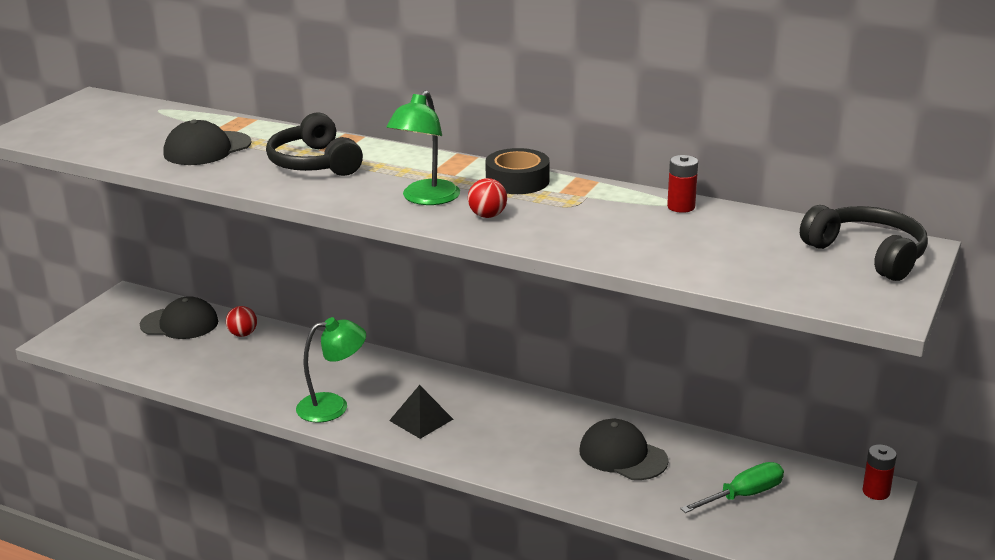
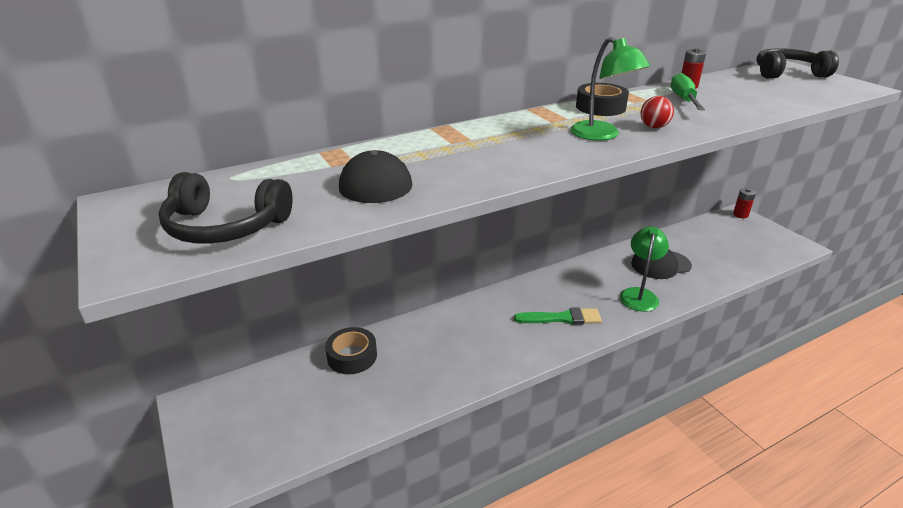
camera: 55 degrees left, 5 degrees up
(179, 323) = (288, 386): black cap -> none
(243, 334) = (352, 356): red ball -> black tape
(314, 163) = (478, 151): black headphones -> black headphones (225, 226)
(333, 406) = (508, 349): green lamp -> green lamp (639, 294)
(421, 420) = (561, 318): black pyramid -> green brush
(743, 495) = (723, 247): green screwdriver -> green screwdriver (684, 100)

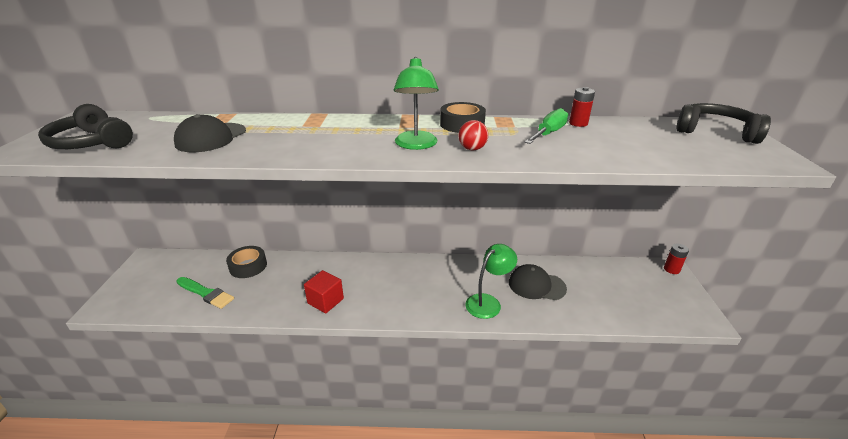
camera: 30 degrees right, 0 degrees up
(490, 355) = (325, 301): none -> red cube
(561, 318) = (405, 296): green brush -> green brush (206, 293)

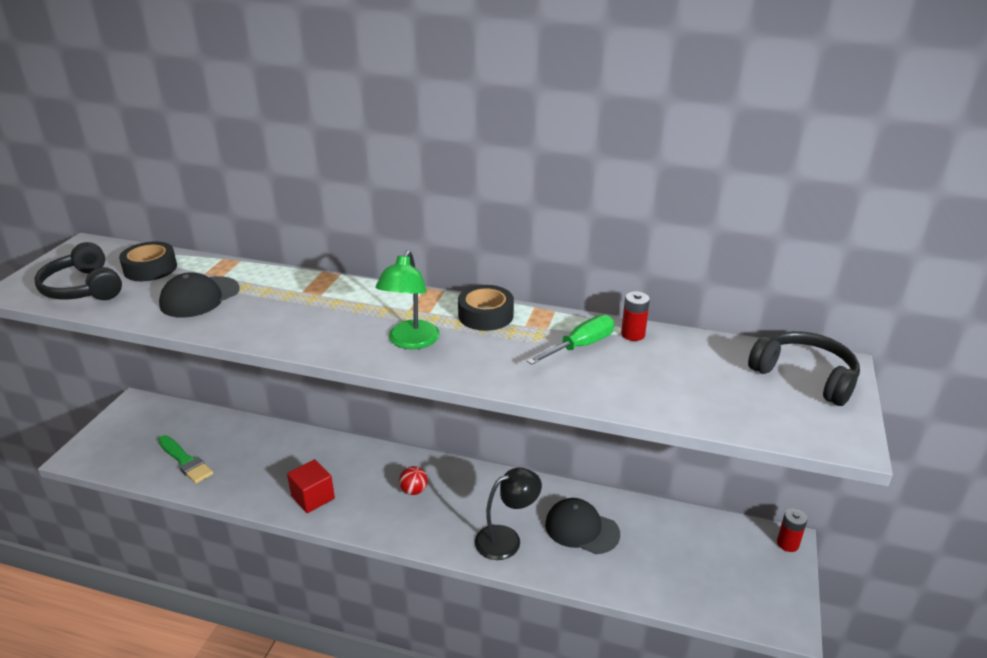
camera: 15 degrees right, 0 degrees up
(248, 266) = (241, 434): black tape -> black tape (150, 268)
(472, 149) = (470, 357): red ball -> red ball (414, 490)
(488, 302) = (506, 539): green lamp -> black lamp

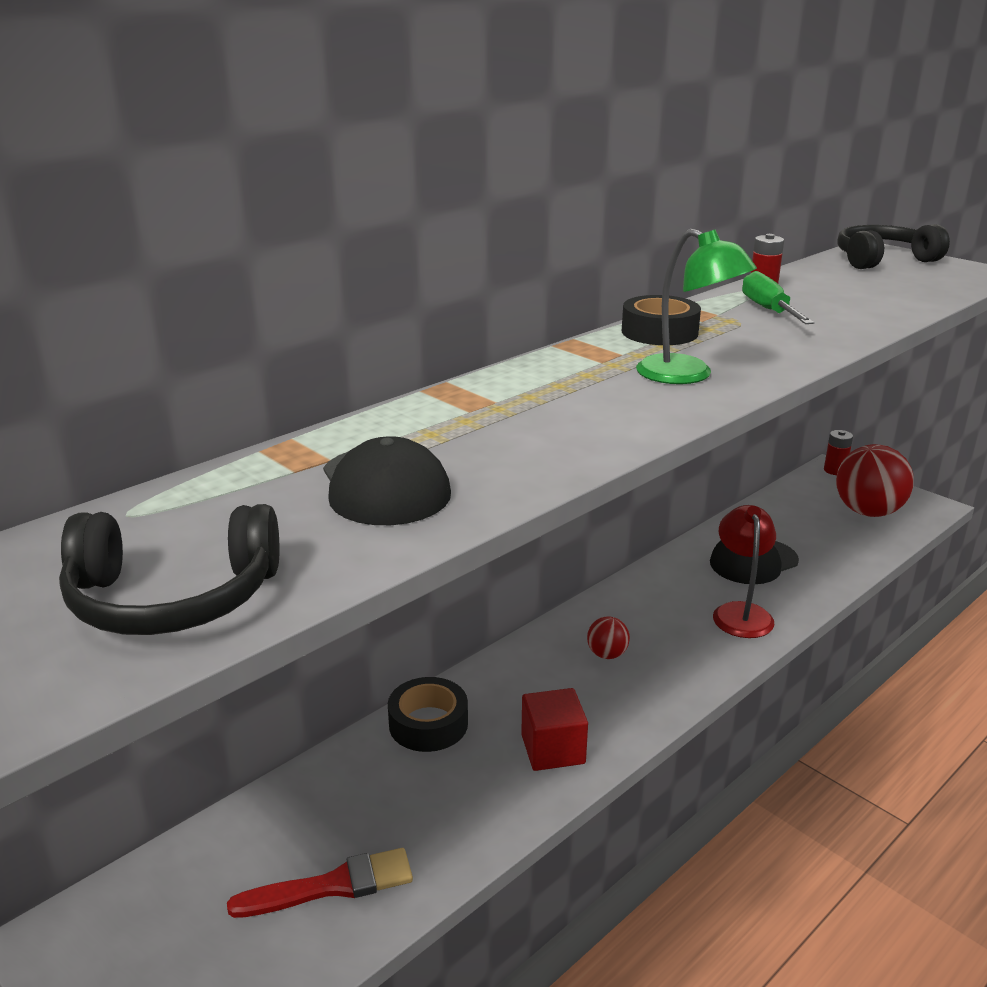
camera: 60 degrees left, 5 degrees down
(150, 268) = (194, 517): black tape -> black tape (428, 724)
(185, 461) = (331, 886): green brush -> red brush
(506, 539) = (740, 612): black lamp -> red lamp
(729, 581) = (868, 512): none -> red ball

